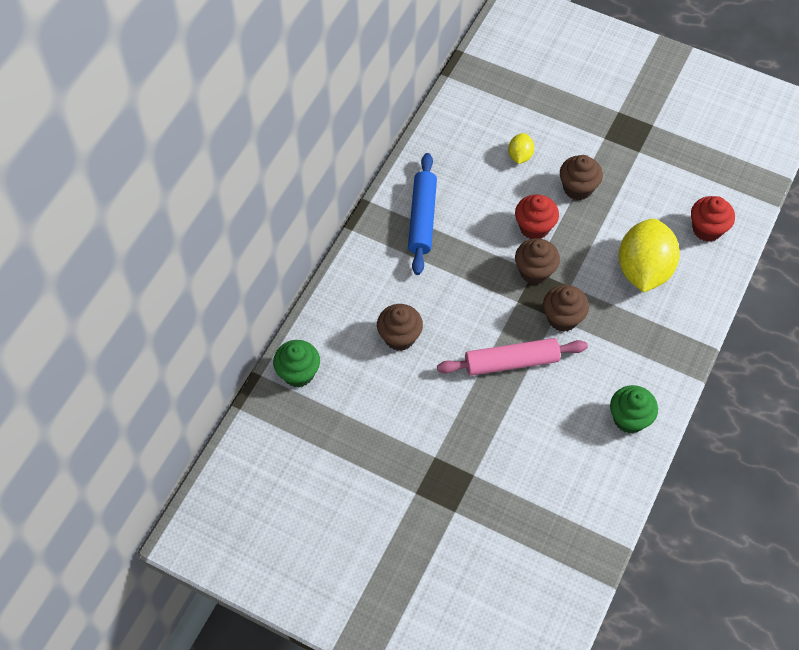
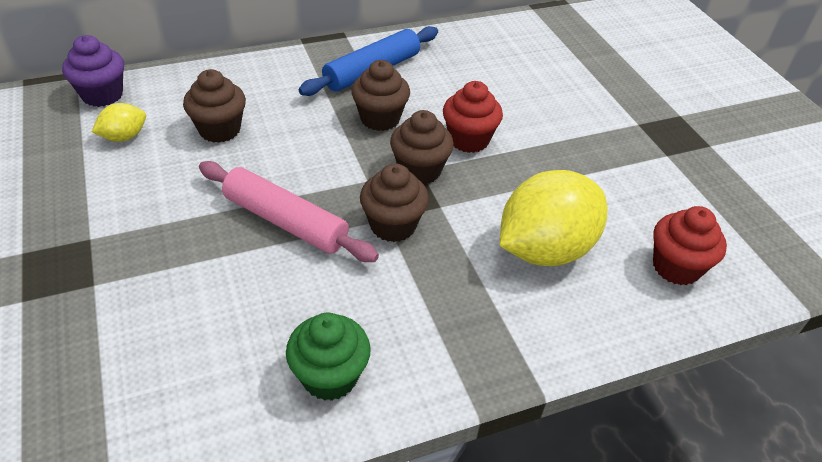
camera: 40 degrees right, 15 degrees down
(298, 373) = (102, 95): green cupcake -> purple cupcake
(520, 156) = (528, 86): yellow lemon -> yellow lemon (124, 137)
(577, 188) = (557, 141): brown cupcake -> brown cupcake (380, 119)

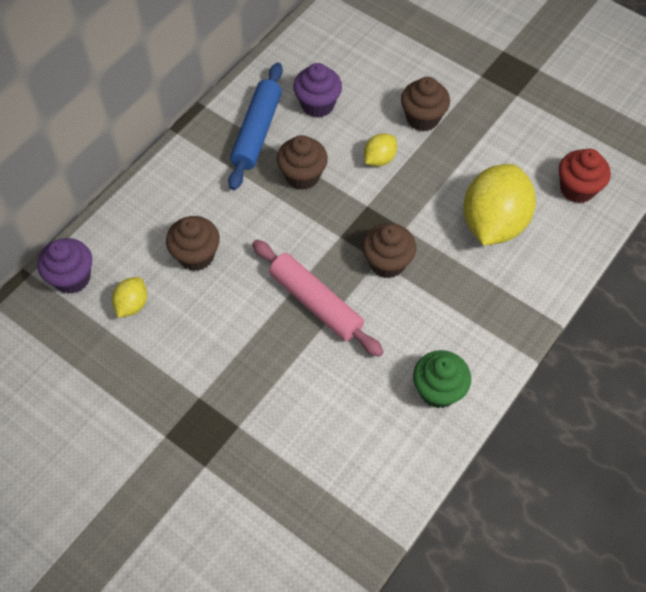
camera: 30 degrees left, 15 degrees up
(285, 221) = (316, 303): pink rolling pin -> pink rolling pin turned 45 degrees clockwise
(419, 170) = (368, 206): brown cupcake -> brown cupcake (422, 118)
(448, 76) = (317, 105): none -> purple cupcake
(468, 140) = (379, 159): red cupcake -> yellow lemon

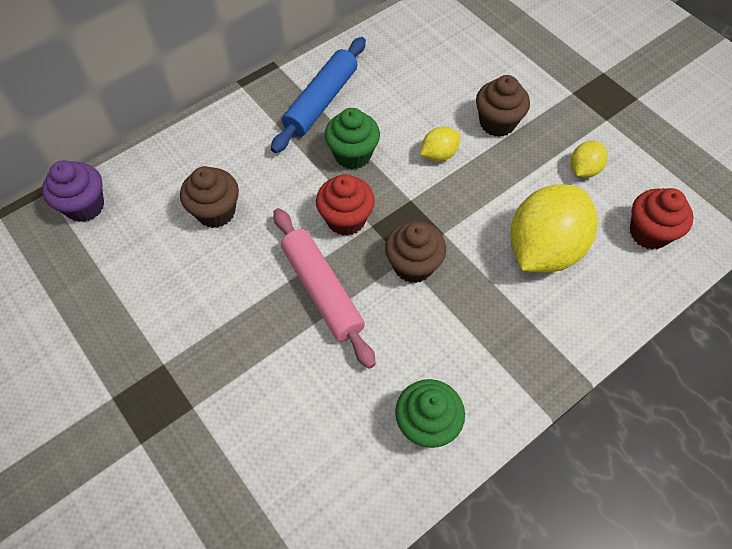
camera: 15 degrees right, 0 degrees up
(132, 304) = (133, 247): yellow lemon -> yellow lemon (584, 169)
(302, 176) = (352, 155): brown cupcake -> green cupcake
(316, 236) = (346, 219): none -> red cupcake
(317, 105) = (391, 87): purple cupcake -> none

